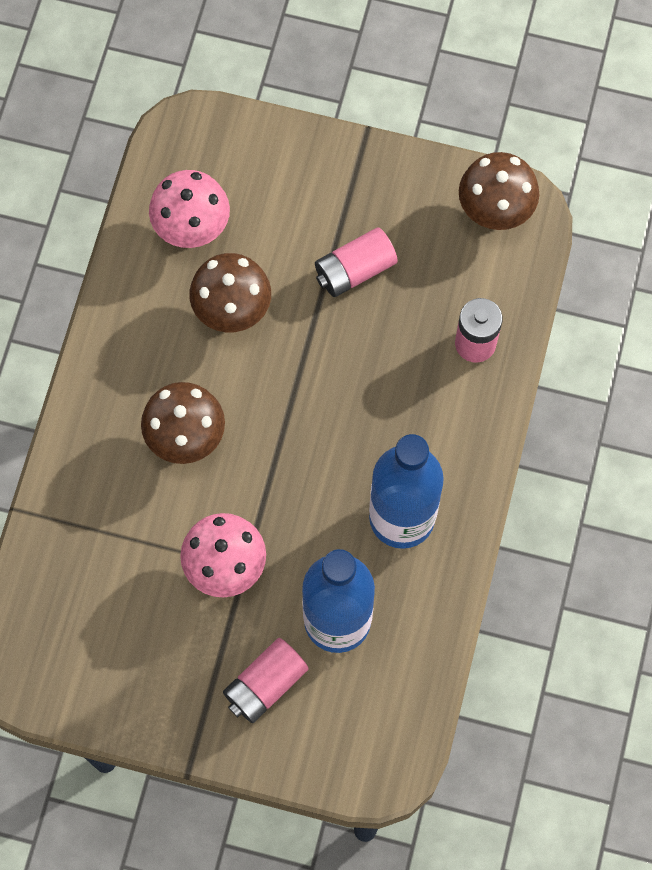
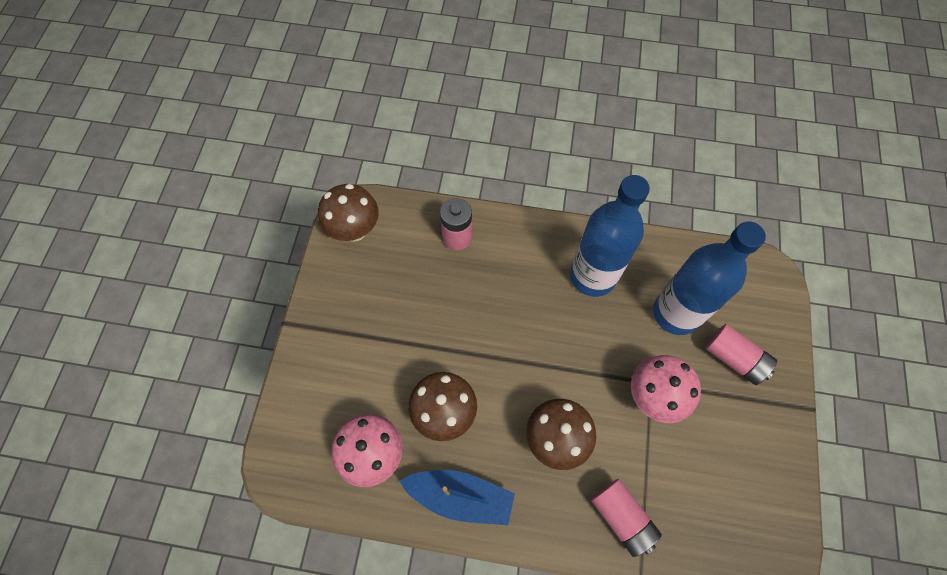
camera: 95 degrees left, 5 degrees down
(133, 322) = (460, 497): none -> blue boat
(355, 270) = (404, 322): pink battery -> pink battery (622, 517)

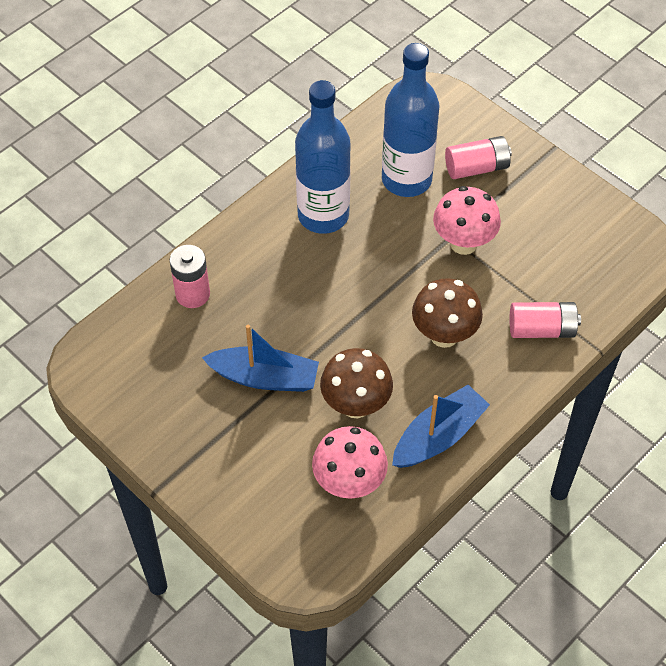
camera: 55 degrees left, 10 degrees down
(355, 230) = (107, 375): brown mushroom -> none
(423, 331) = (264, 377): none -> blue boat

